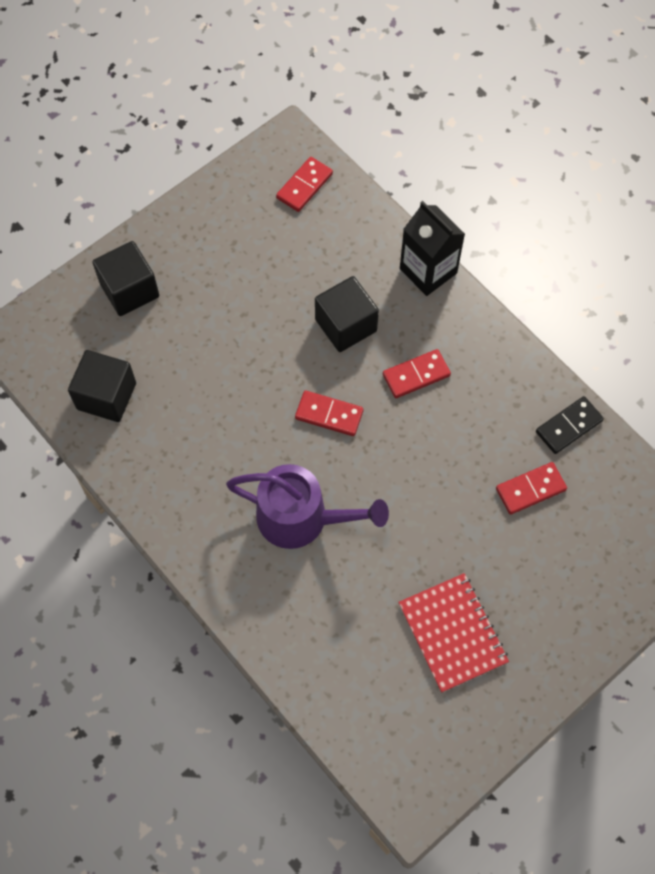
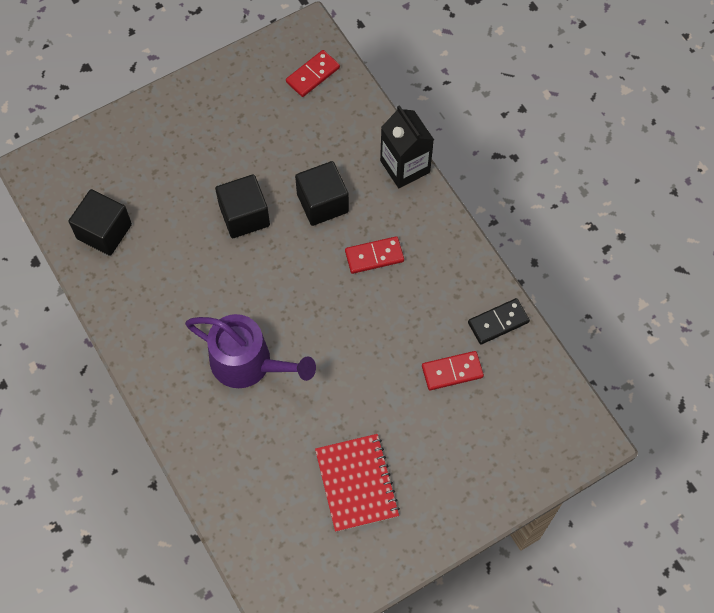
camera: 10 degrees right, 0 degrees up
(129, 290) = (142, 143): black cube -> black cube (244, 216)
(329, 414) = (291, 278): red domino -> none

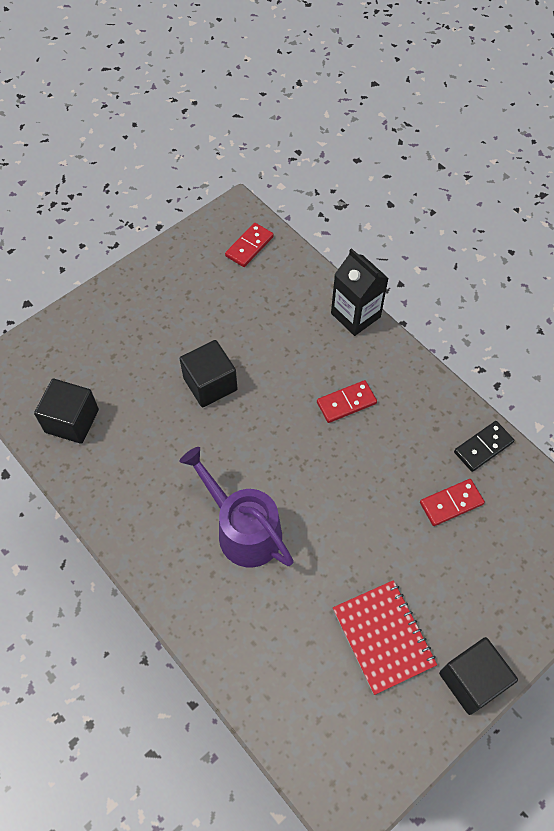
camera: 10 degrees left, 5 degrees down
(248, 363) = (243, 529): purple watering can -> purple watering can turned 150 degrees counterclockwise
(322, 203) = (284, 360): black cube -> black cube (472, 680)

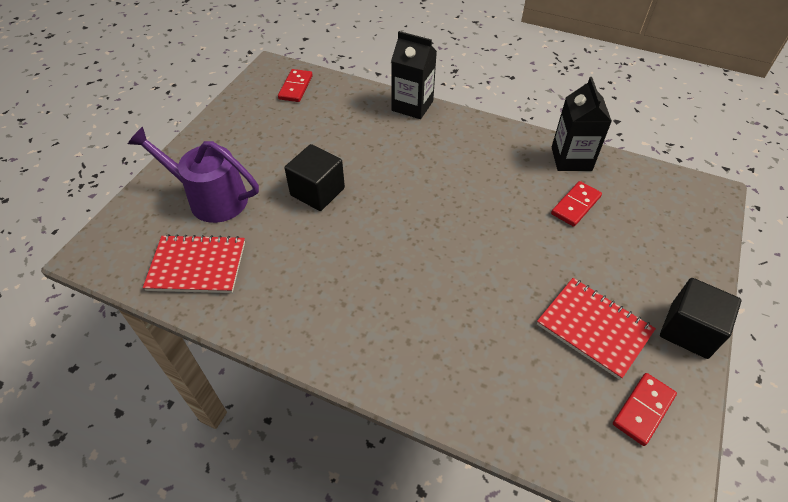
camera: 25 degrees left, 10 degrees down
(72, 421) = (197, 266): black cube -> red notebook
(243, 529) = (415, 292): purple watering can -> purple watering can (211, 198)
(346, 403) = (444, 166): red domino -> red domino (643, 409)
(483, 447) = (571, 159): black domino -> black carton

